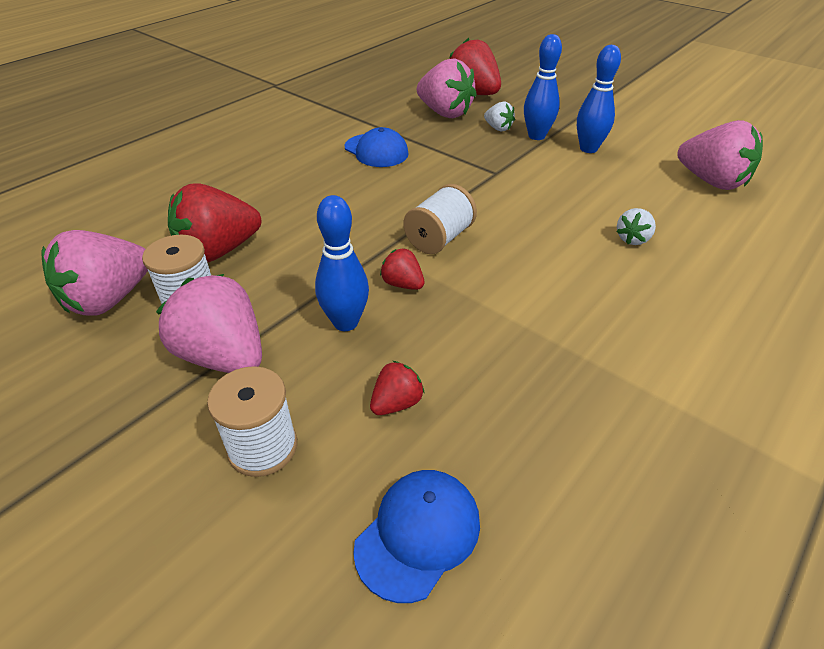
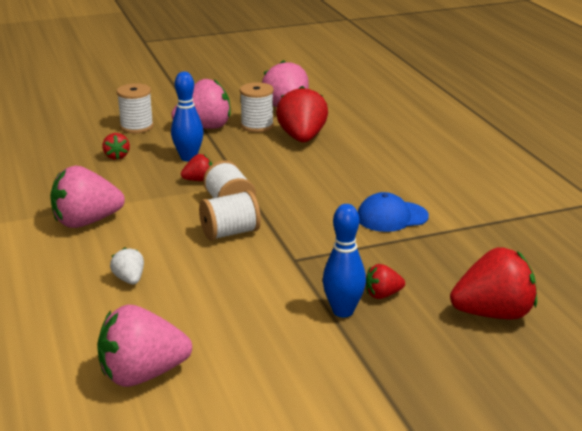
camera: 120 degrees right, 15 degrees down
(418, 534) = (51, 145): blue cap -> none
(445, 113) = (449, 276): pink strawberry -> pink strawberry (86, 222)
(492, 217) = (230, 233): none -> white spool
(498, 128) = (382, 295): white strawberry -> red strawberry
(588, 149) = (284, 331): blue bowling pin -> none

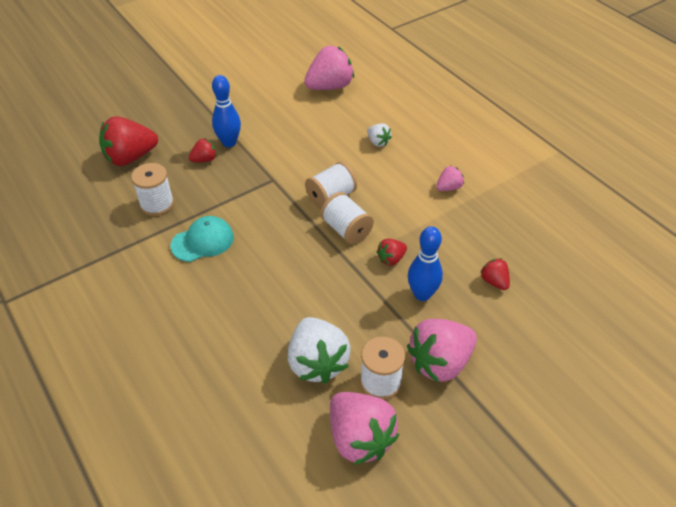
camera: 165 degrees right, 20 degrees up
(86, 222) = (448, 187): pink strawberry -> pink strawberry, size x0.50
(136, 127) = (517, 346): white spool -> white spool (157, 204)
(302, 138) = (317, 362): red strawberry -> white strawberry
(392, 217) = (203, 241): blue cap -> turquoise cap

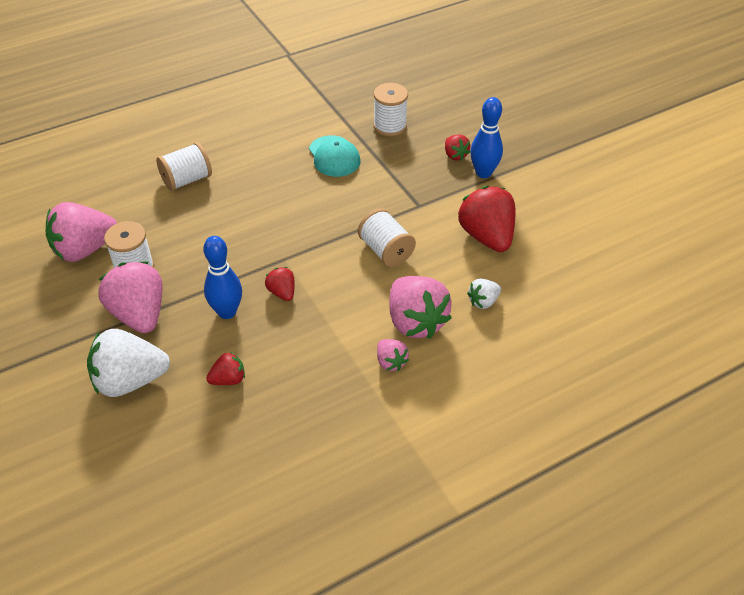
camera: 95 degrees right, 0 degrees up
(130, 157) = (460, 106): red strawberry -> red strawberry (486, 236)
(317, 362) = (169, 228): white strawberry -> white strawberry (130, 380)
(330, 86) = (601, 263): pink strawberry -> pink strawberry (415, 322)
(346, 230) = (332, 260): white spool -> white spool (187, 180)

